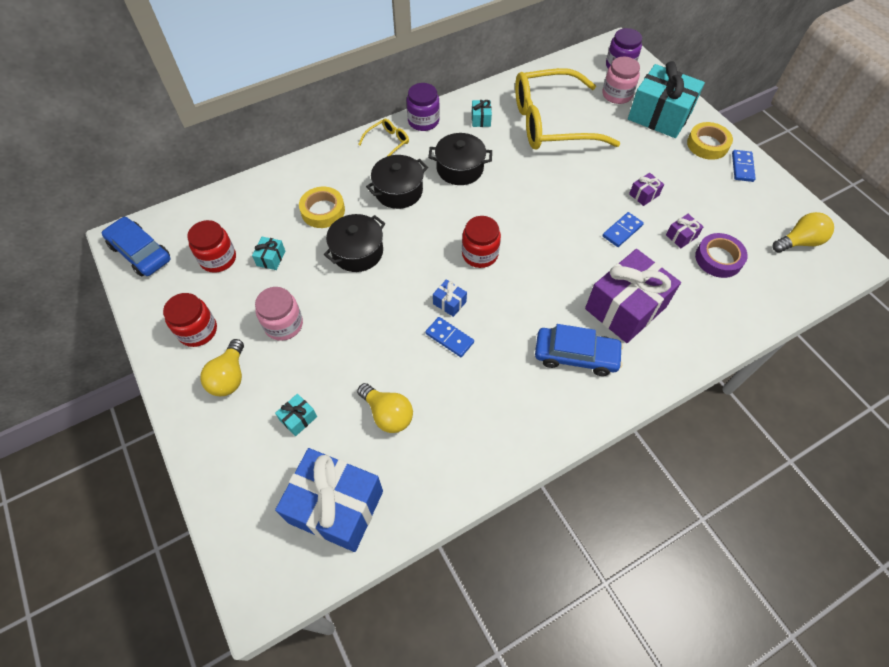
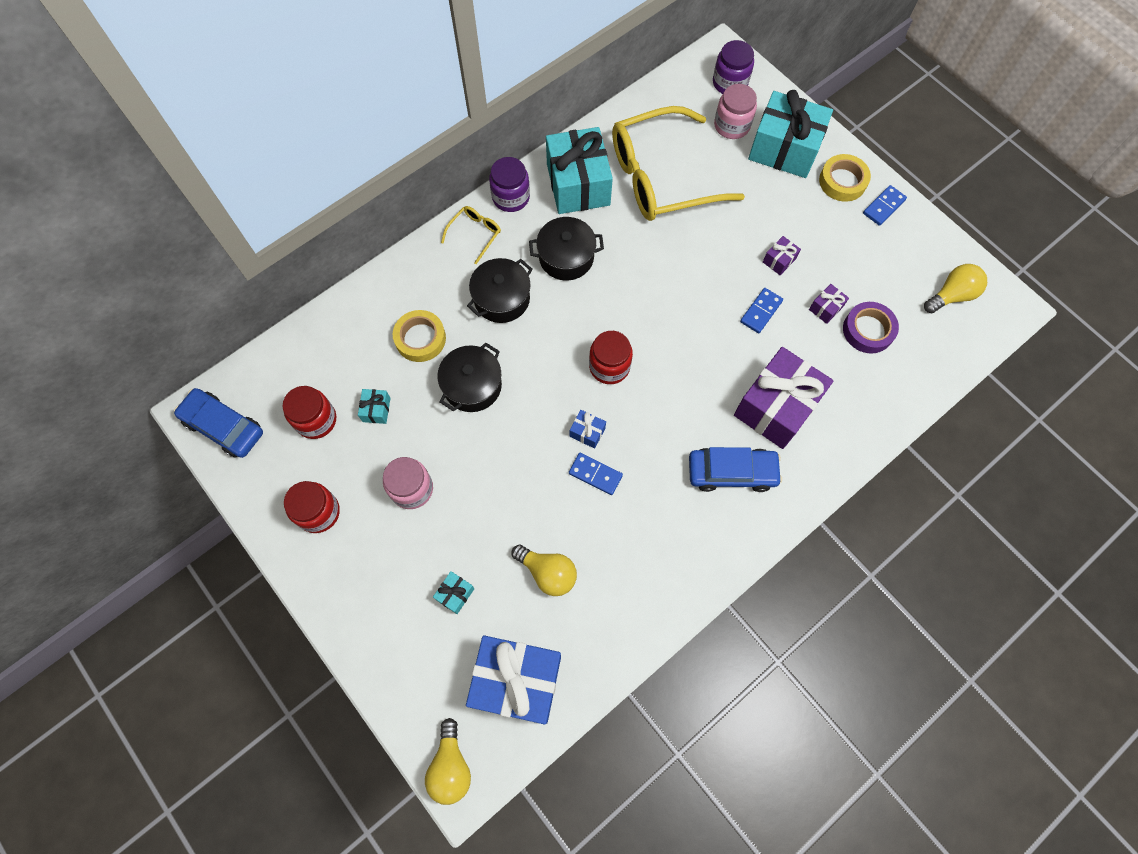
camera: 10 degrees left, 10 degrees up
(229, 377) = (369, 560): yellow light bulb -> yellow light bulb (450, 766)
(481, 119) = (578, 184): turquoise gift -> turquoise gift, size x2.43
(742, 167) = (883, 206): blue domino -> blue domino turned 45 degrees clockwise

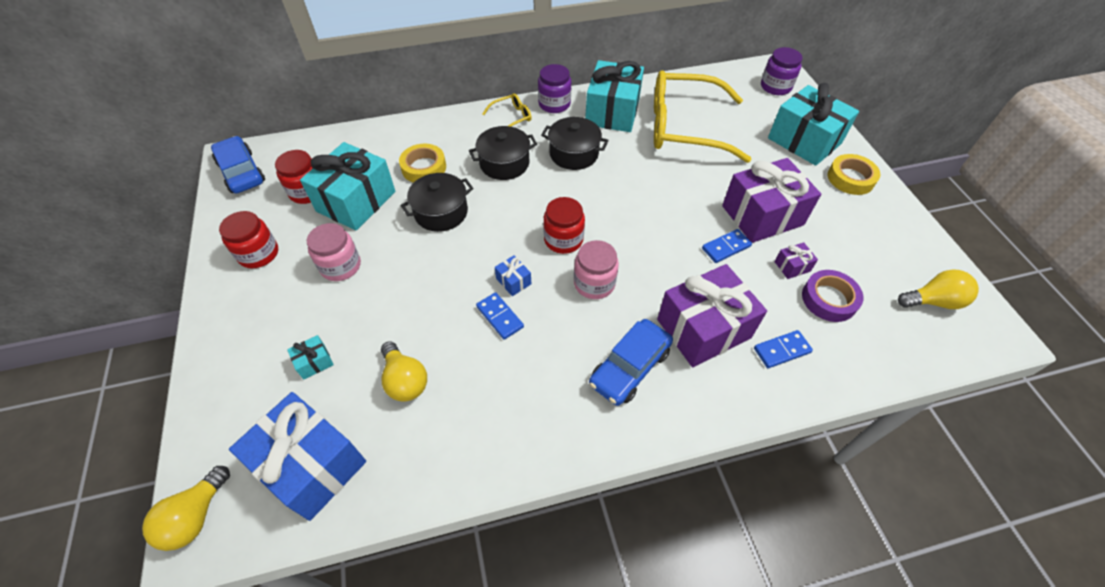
camera: 25 degrees right, 15 degrees down
(376, 410) = (356, 201): turquoise gift -> turquoise gift, size x2.43
(731, 125) = (764, 113): pink jar -> pink jar (594, 283)
(731, 472) = (630, 367): blue car -> blue car turned 105 degrees clockwise
(779, 260) = (762, 215): purple gift -> purple gift, size x2.43
(883, 206) = (885, 208): blue domino -> blue domino (781, 350)

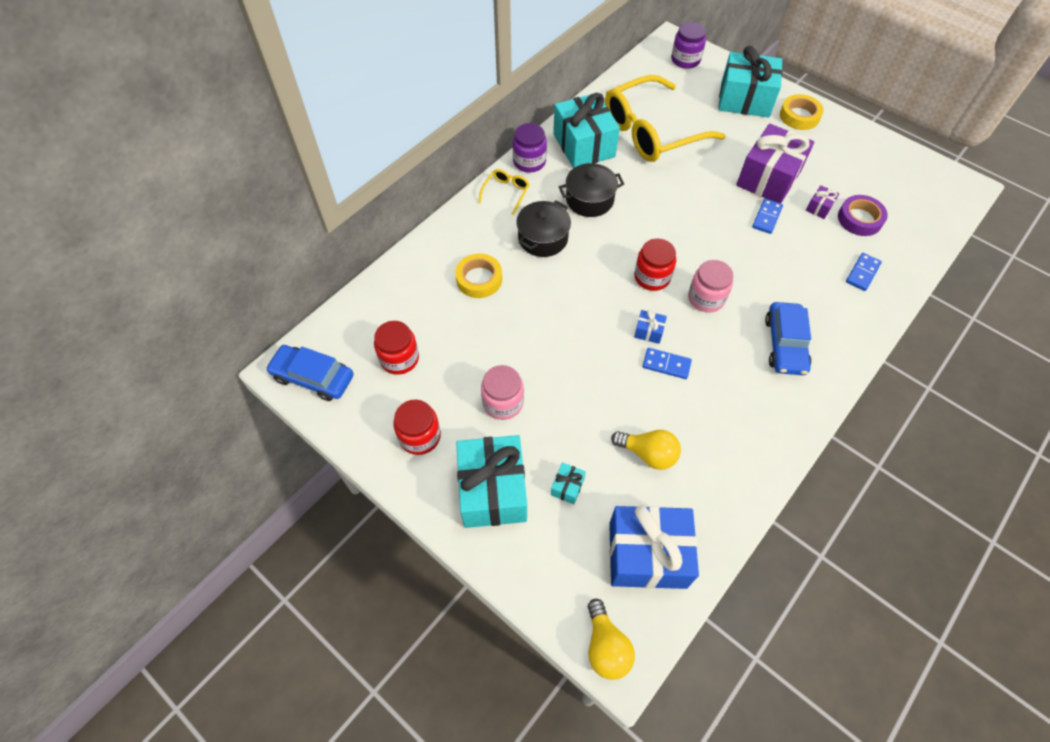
camera: 35 degrees left, 5 degrees up
(356, 201) = (453, 342): turquoise gift -> turquoise gift (493, 490)
(441, 212) = (535, 309): black pot -> none
(703, 329) = (805, 287): purple gift -> none
(933, 301) = (917, 184): yellow light bulb -> none

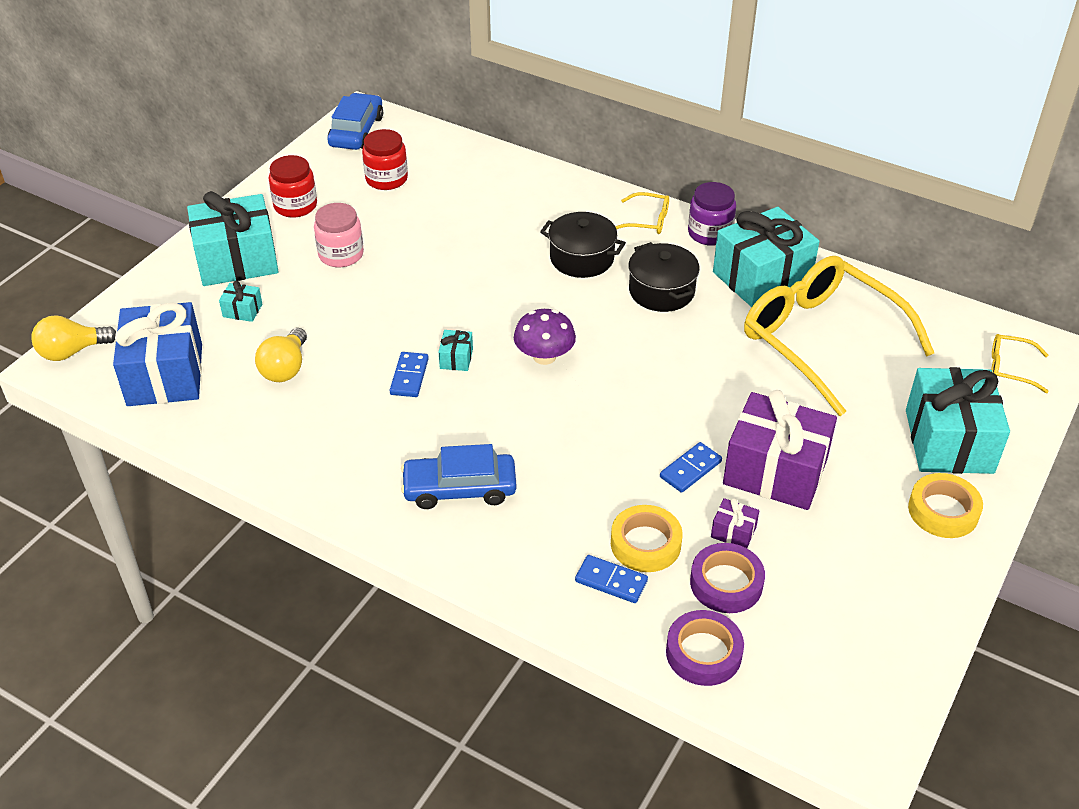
camera: 80 degrees right, 15 degrees down
(479, 279) = (505, 217): yellow tape -> yellow tape (645, 544)
(648, 331) = (456, 358): blue gift -> turquoise gift
(652, 277) = (544, 356): red jar -> purple mushroom
(685, 60) = (1009, 368): purple jar -> yellow glasses
(706, 298) = (521, 408): pink jar -> none
(766, 217) = (690, 469): blue domino -> blue domino turned 60 degrees counterclockwise
(912, 239) = (703, 653): none -> purple tape

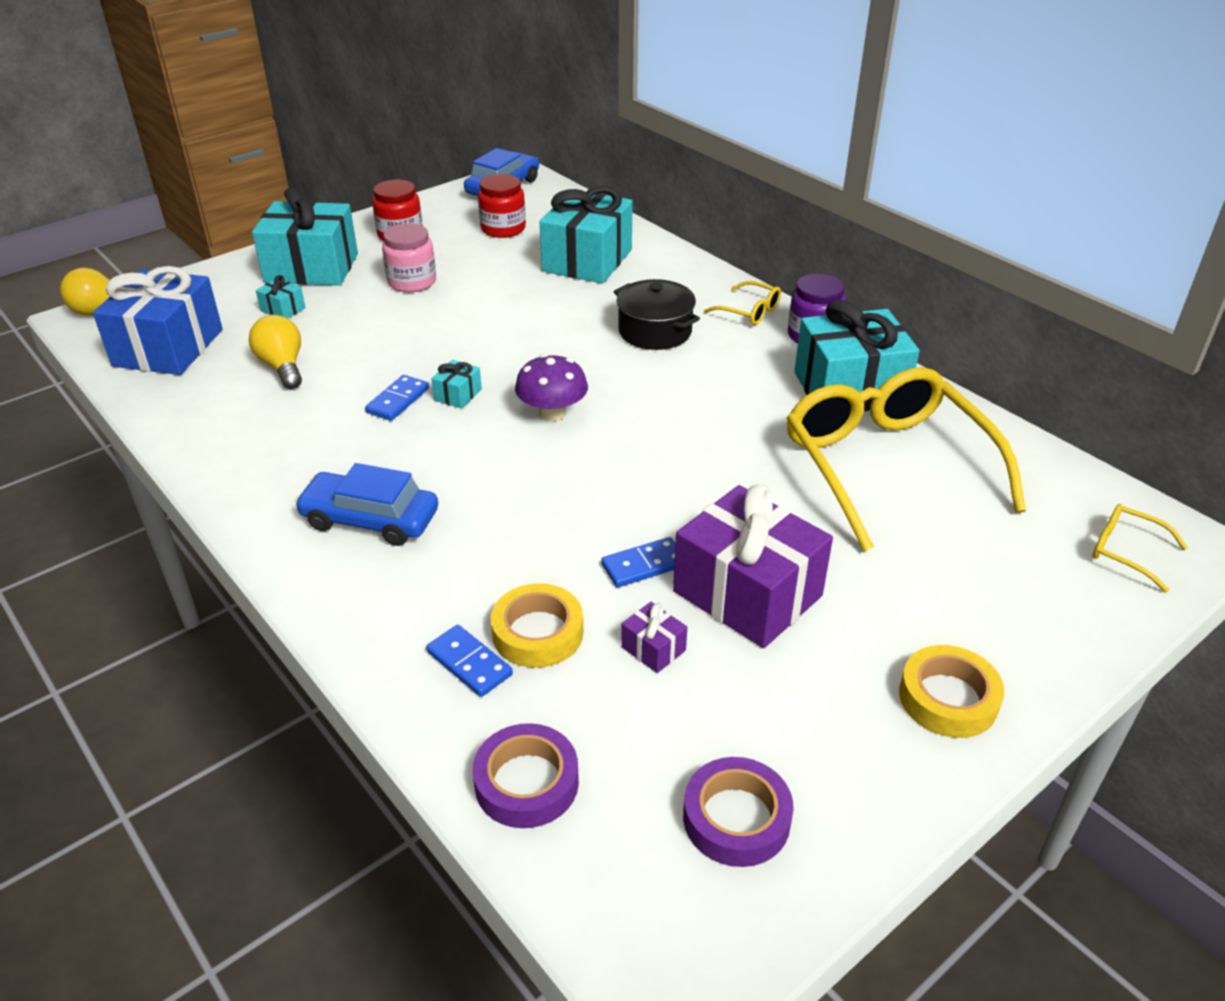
camera: 20 degrees right, 5 degrees down
(285, 368) = (282, 366): yellow light bulb -> yellow light bulb turned 120 degrees clockwise
(661, 291) = (723, 379): black pot -> none
(726, 583) = (607, 706): purple tape -> purple tape (736, 818)
(949, 441) = (998, 616): turquoise gift -> turquoise gift (587, 260)

